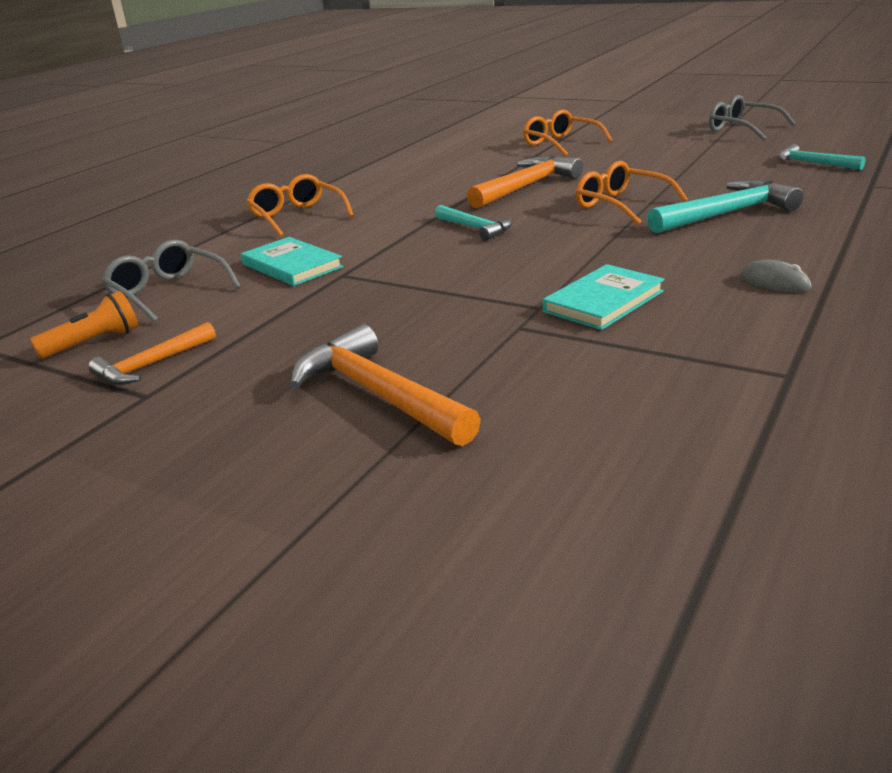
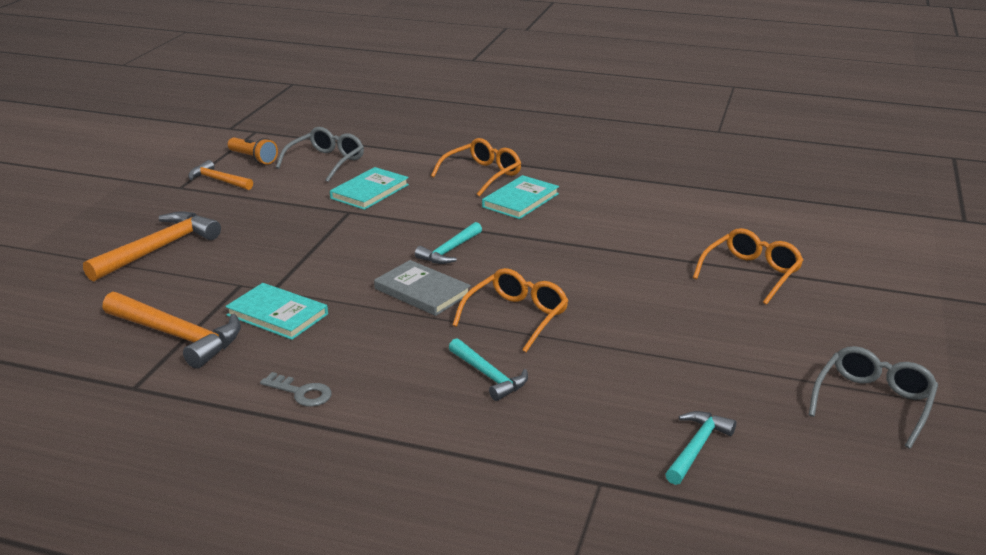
camera: 75 degrees right, 0 degrees up
(376, 202) = (520, 200): none -> turquoise book
(526, 186) = (575, 265): orange hammer -> orange hammer (178, 336)
(563, 238) = (422, 291): none -> grey book
(727, 213) = (489, 376): turquoise hammer -> turquoise hammer, size x0.60
(774, 282) = (301, 392): grey mouse -> grey key

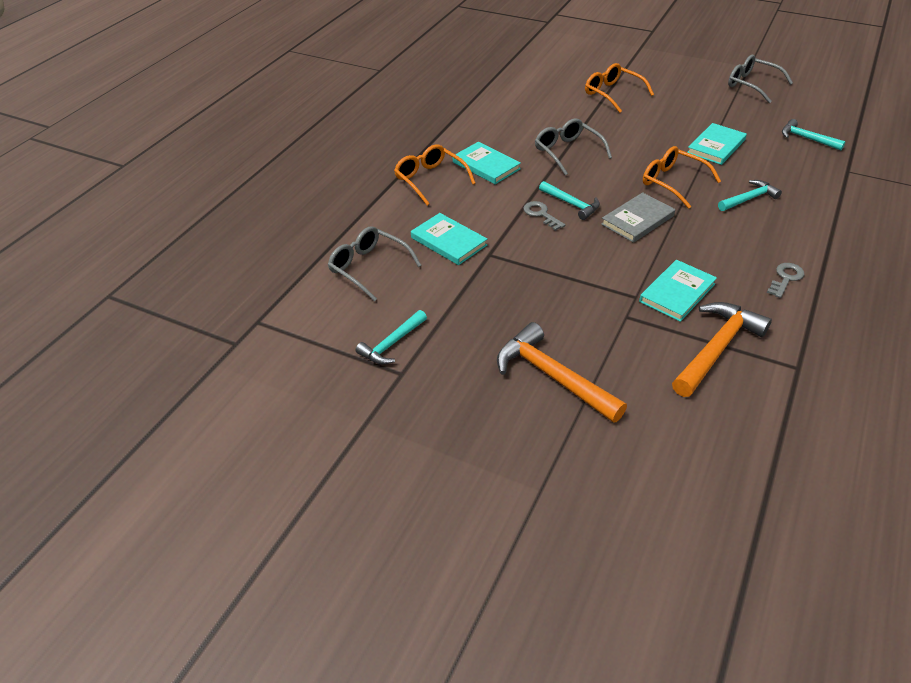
camera: 80 degrees left, 15 degrees up
(218, 180) = (391, 344): orange hammer -> turquoise hammer
(253, 158) = (340, 320): orange flashlight -> none
(425, 234) = (541, 214): none -> grey key
(569, 245) = (567, 152): none -> grey glasses
(630, 355) = (716, 146): none -> turquoise book

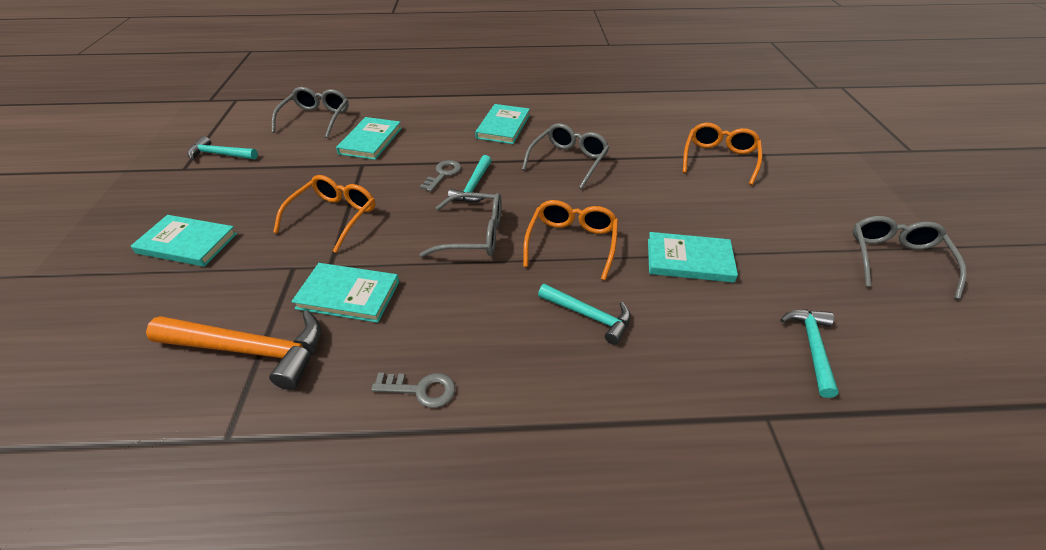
camera: 60 degrees right, 0 degrees up
(430, 180) = (458, 108): orange glasses -> orange glasses (334, 217)
(552, 376) = (187, 243): orange hammer -> turquoise book
(637, 220) = (474, 235): grey book -> grey glasses

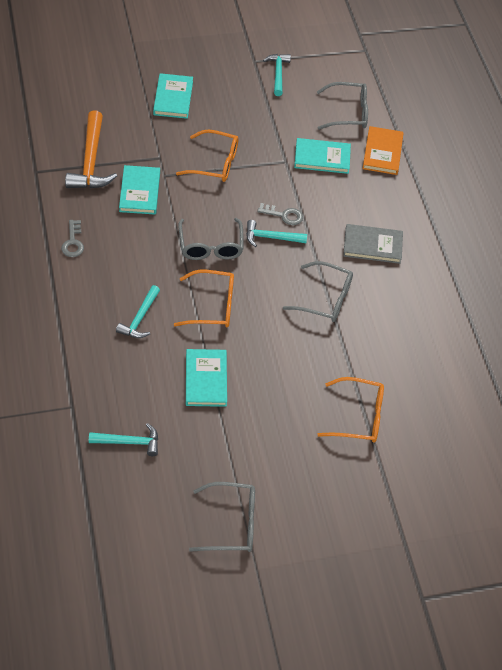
camera: 75 degrees right, 10 degrees up
(383, 107) = (382, 152): none -> orange book
(503, 126) = (372, 246): turquoise book -> grey book

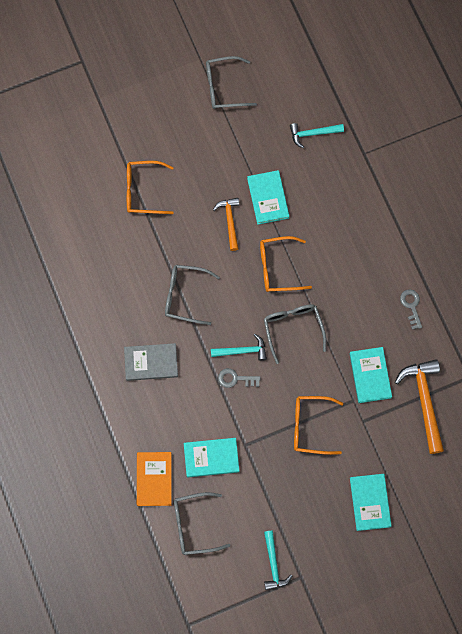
camera: 175 degrees right, 20 degrees up
(140, 318) = (334, 242): turquoise hammer -> none
(258, 363) = (229, 221): none -> orange hammer

